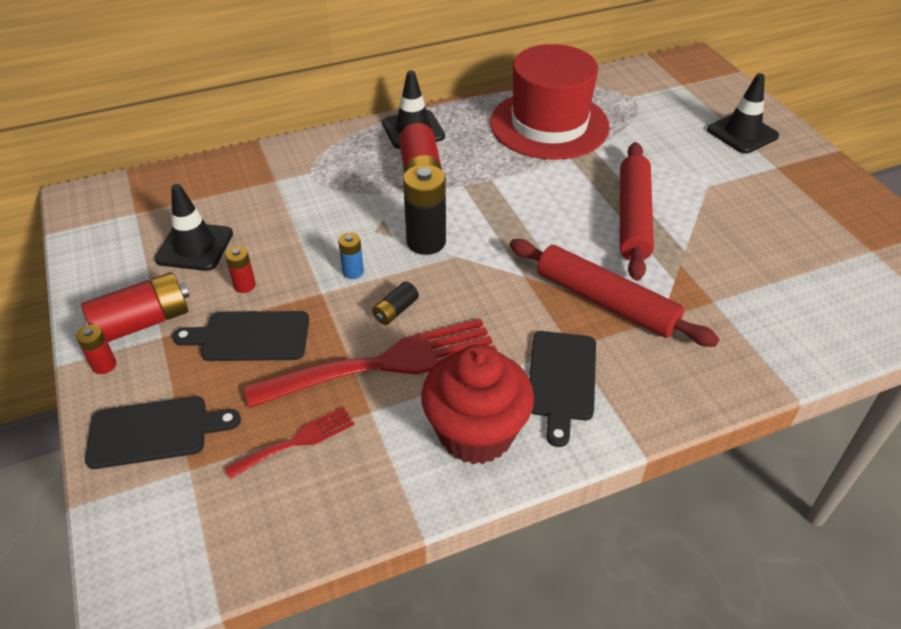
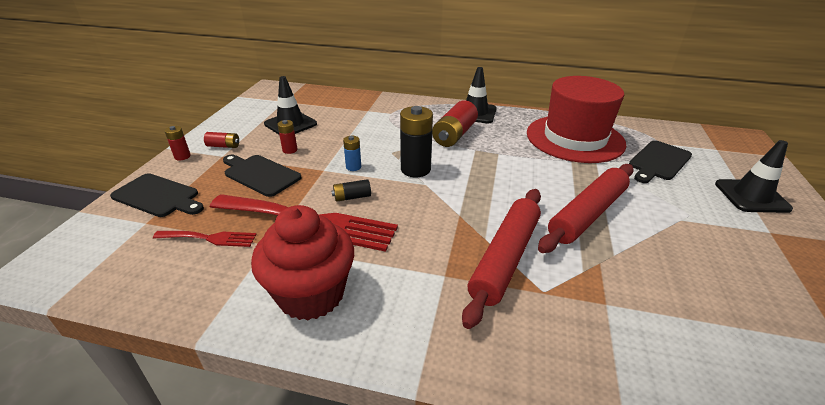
camera: 35 degrees right, 10 degrees down
(143, 322) = (223, 146): red battery -> red battery, size x0.52
(561, 380) = (411, 293): black cutting board -> black cutting board (658, 161)
(606, 301) = (505, 258): red rolling pin -> red rolling pin turned 45 degrees clockwise

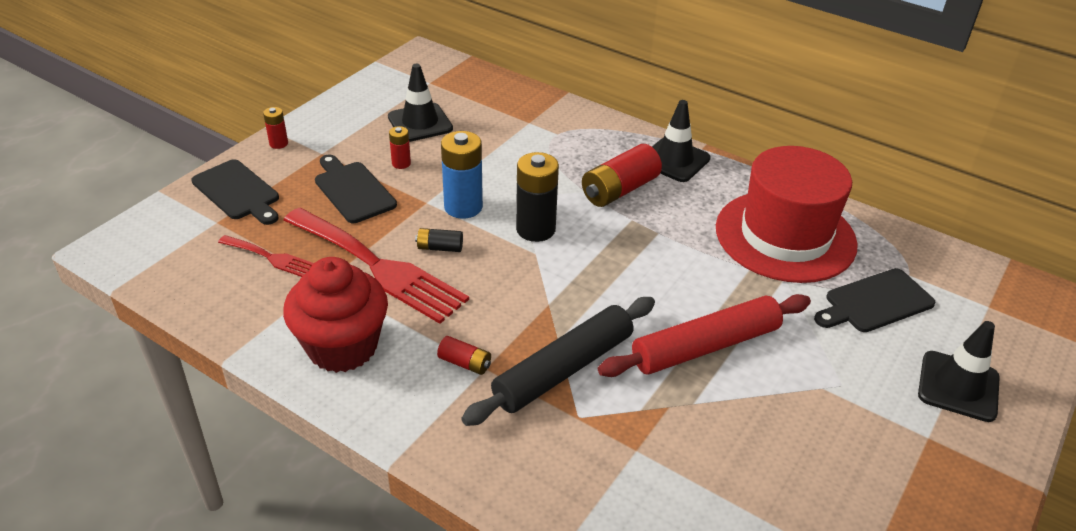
camera: 20 degrees right, 5 degrees up
(223, 146) = (328, 139): red battery -> red battery (465, 363)
(353, 167) = (463, 207): blue battery -> blue battery, size x1.94
(505, 258) = (563, 369): red rolling pin -> black rolling pin

